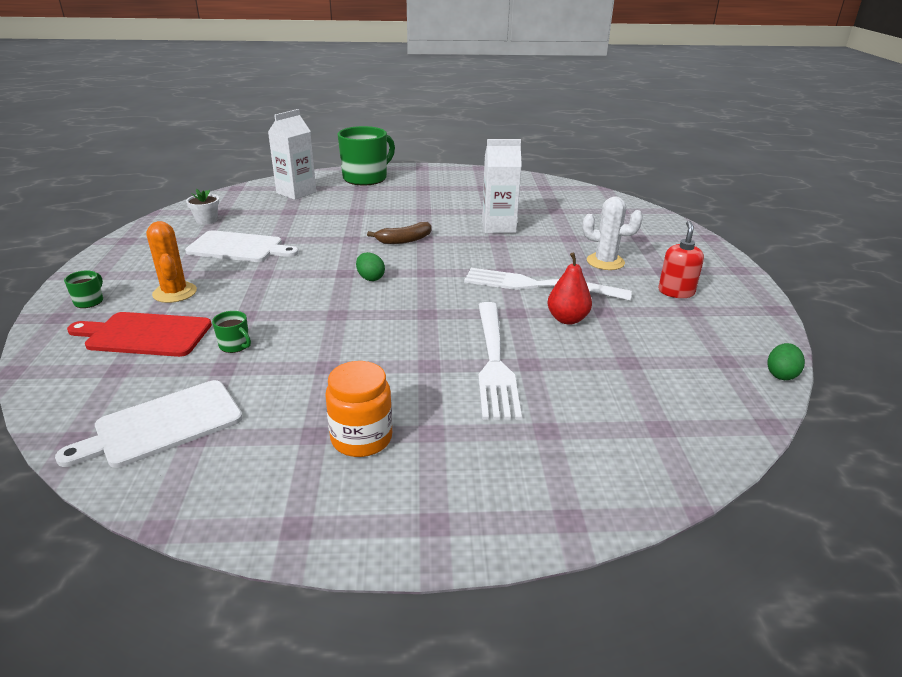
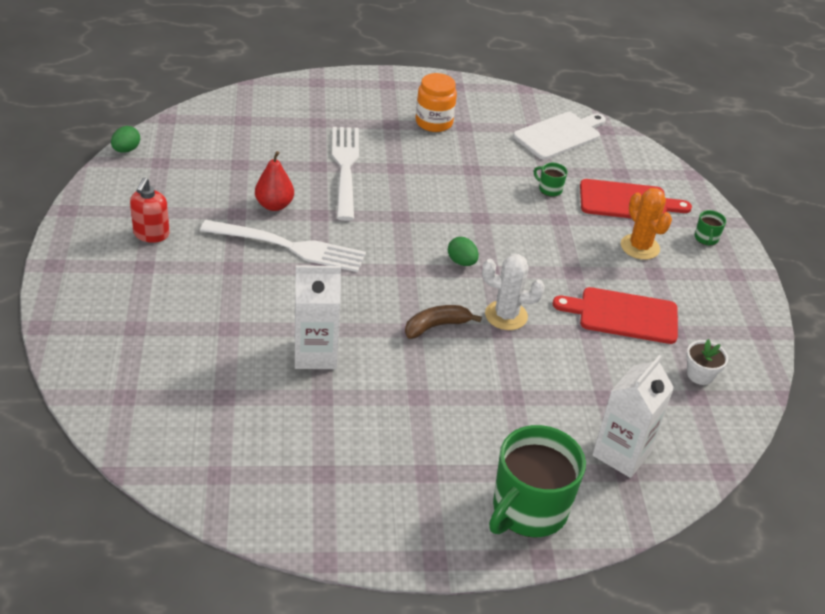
camera: 175 degrees right, 10 degrees up
(239, 247) = (623, 315): white cutting board -> red cutting board
(605, 262) = (203, 281): white cactus -> white cactus (506, 315)

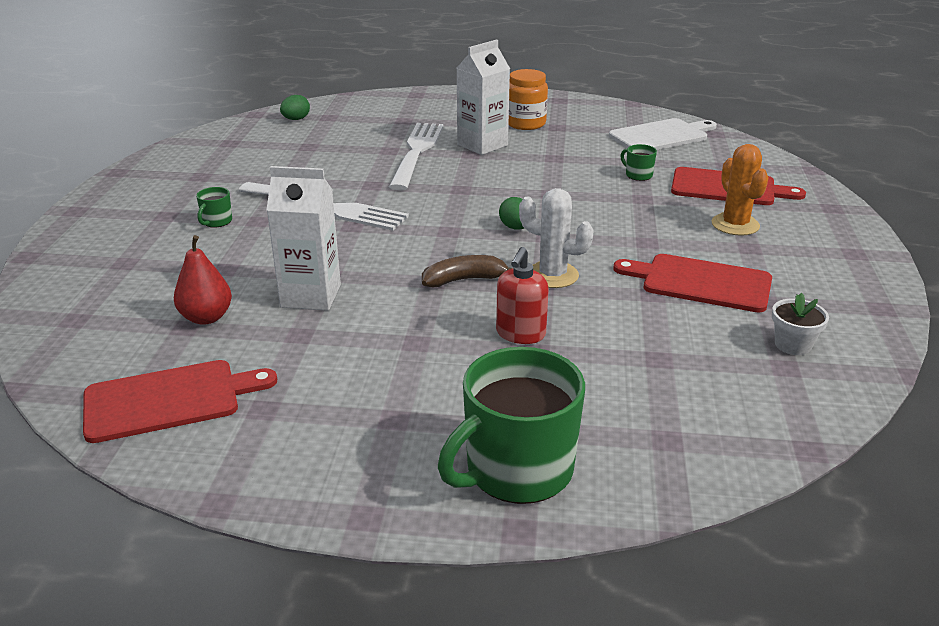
camera: 15 degrees right, 10 degrees down
(126, 150) = (202, 133): green egg -> green egg (296, 119)
(151, 234) = (188, 192): red soap dispenser -> red soap dispenser (520, 334)
(246, 472) = (169, 400): none -> red cutting board
(274, 205) = (328, 176): red pear -> red pear (206, 317)
(621, 453) = (666, 419): white carton -> white carton (482, 145)
(706, 239) = (820, 221): green mug -> green mug (216, 222)

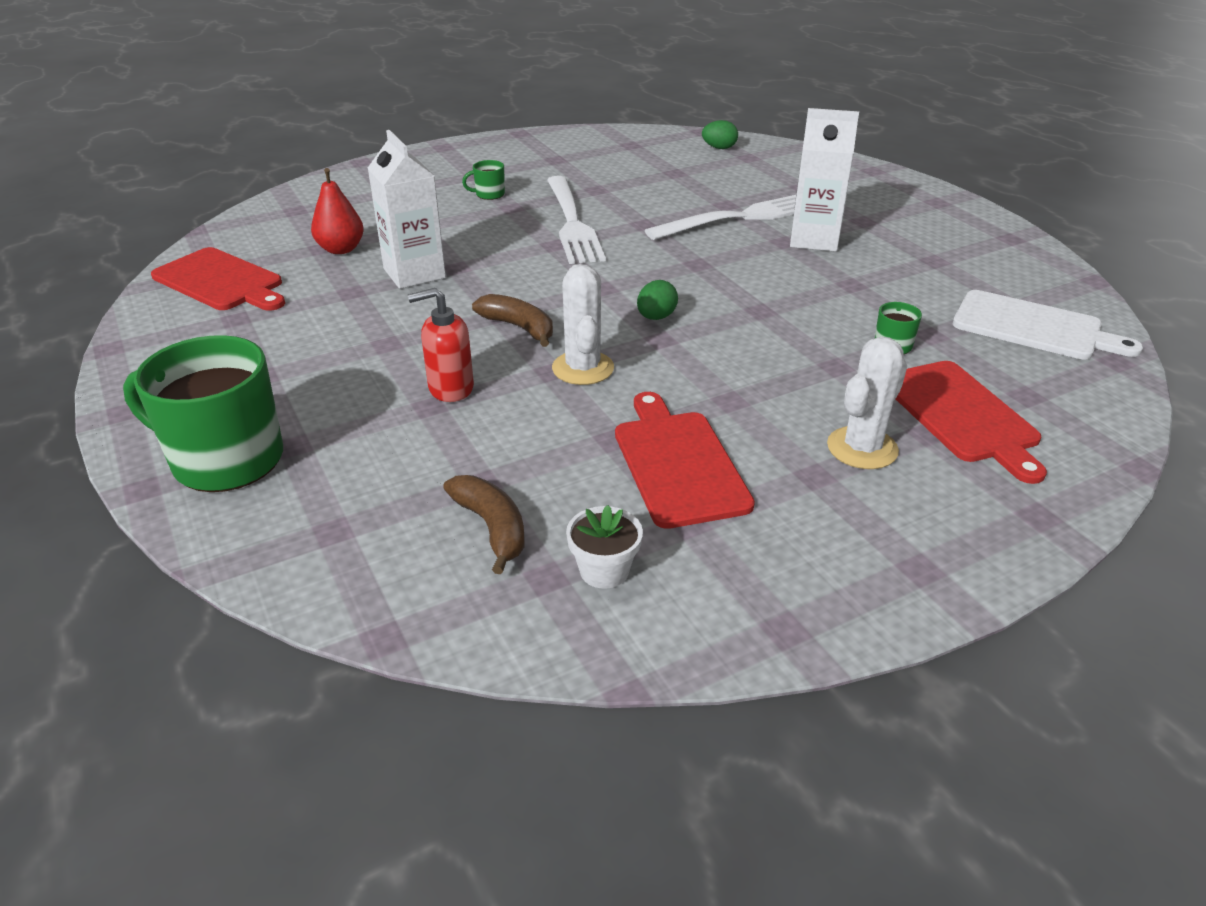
camera: 55 degrees right, 5 degrees up
(525, 123) = (909, 242): orange jar -> none
(717, 370) = (492, 527): none -> brown banana
(735, 225) = (862, 448): orange cactus -> white cactus

